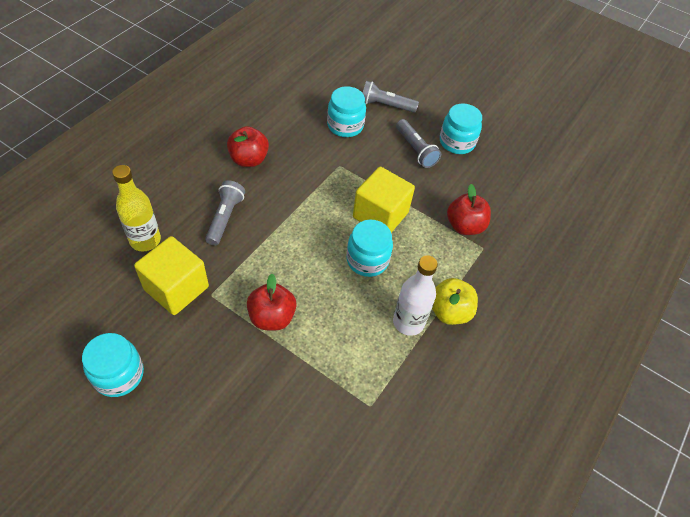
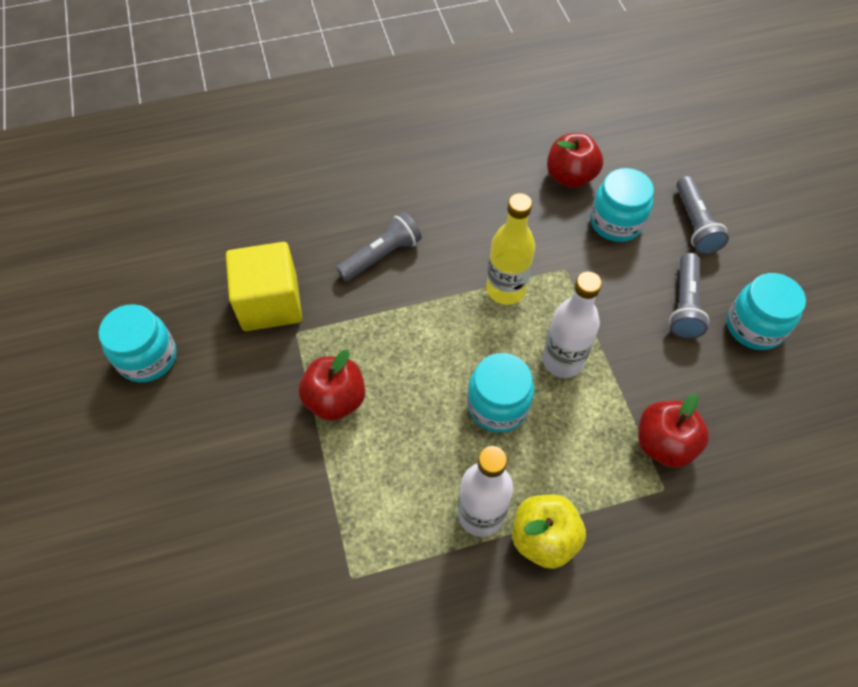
camera: 45 degrees right, 5 degrees up
(145, 240) = (284, 232): yellow bottle -> yellow bottle (506, 289)
(249, 159) = (464, 202): red apple -> red apple (570, 177)
(380, 215) = (562, 360): yellow cube -> white bottle
(386, 105) = (694, 224): grey flashlight -> grey flashlight turned 150 degrees counterclockwise

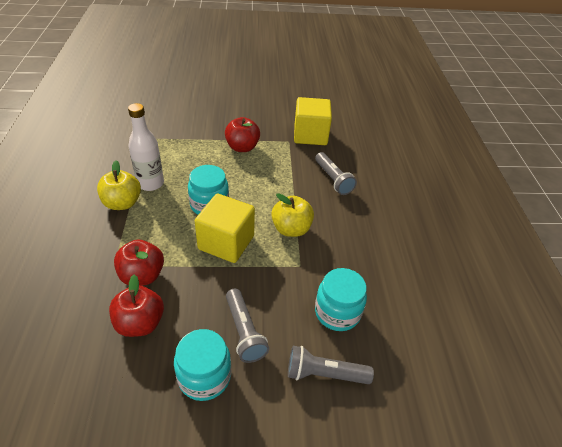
camera: 100 degrees right, 15 degrees down
(147, 357) = (290, 98): turquoise jar -> none
(506, 289) = (291, 229): yellow bottle -> yellow apple
(562, 360) = (226, 242): white bottle -> yellow cube
(570, 177) = (391, 296): red apple -> red apple (140, 323)
(684, 304) = (244, 331): grey flashlight -> grey flashlight turned 135 degrees counterclockwise

